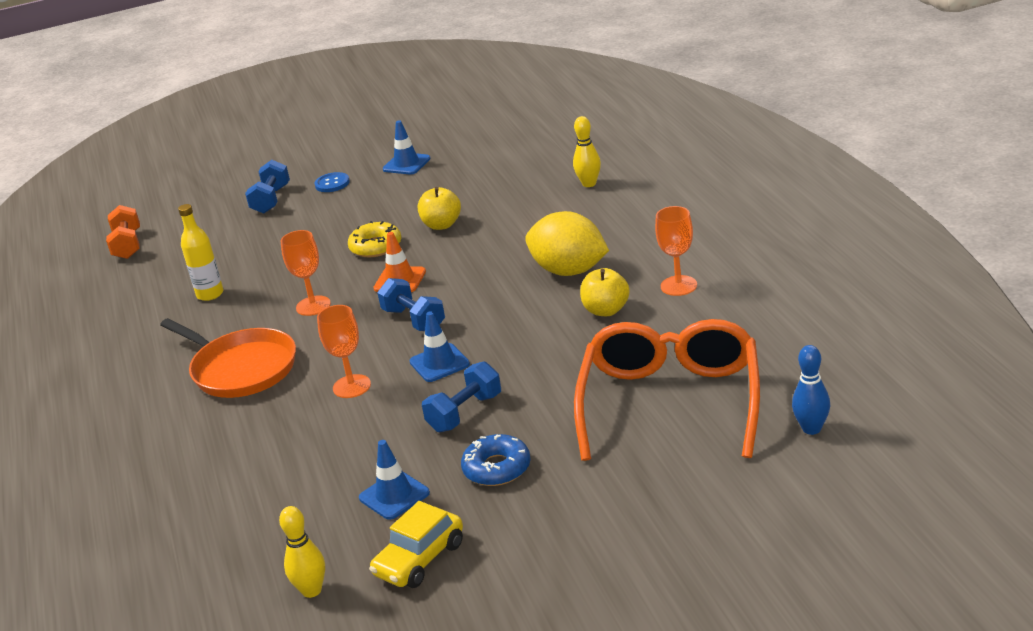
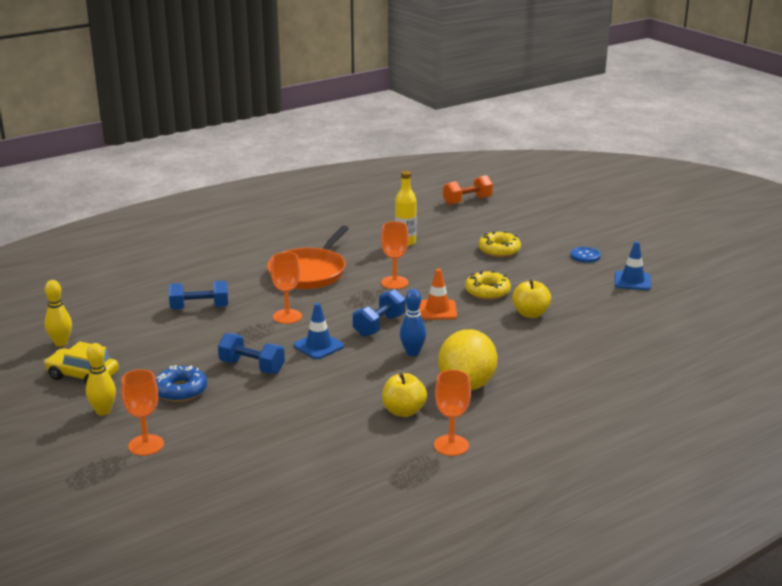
camera: 70 degrees right, 5 degrees down
(271, 200) = (550, 237): blue dumbbell -> blue dumbbell (199, 308)
(280, 233) = (499, 250): none -> yellow donut
(394, 495) = (154, 355): blue traffic cone -> none
(589, 184) = (630, 375): yellow bowling pin -> yellow bowling pin (103, 411)
(613, 491) = (146, 445): none -> orange goblet
(671, 402) = (263, 460): orange glasses -> none
(811, 429) = (220, 540): blue bowling pin -> blue bowling pin (412, 353)

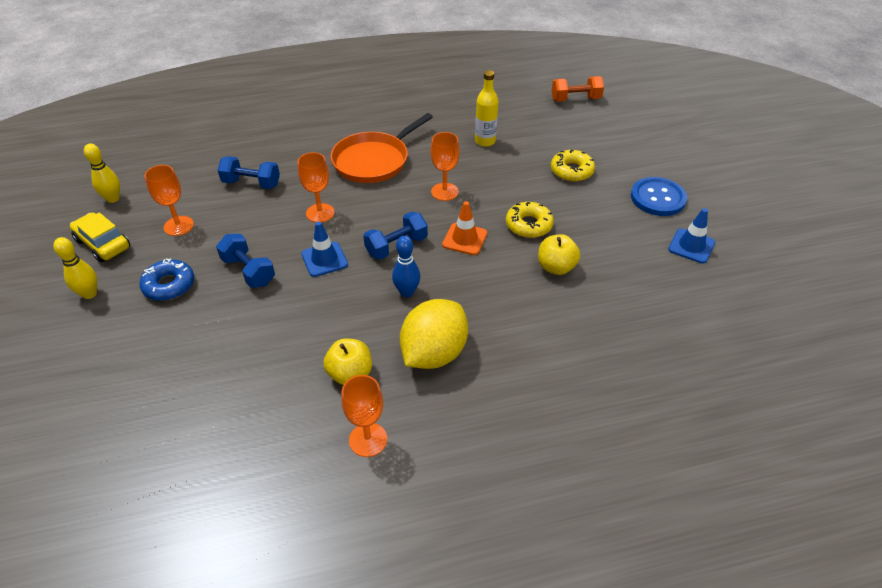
camera: 20 degrees right, 20 degrees up
(146, 445) = (94, 349): orange goblet -> orange goblet (178, 226)
(585, 256) = (658, 198): blue button -> blue button, size x1.68

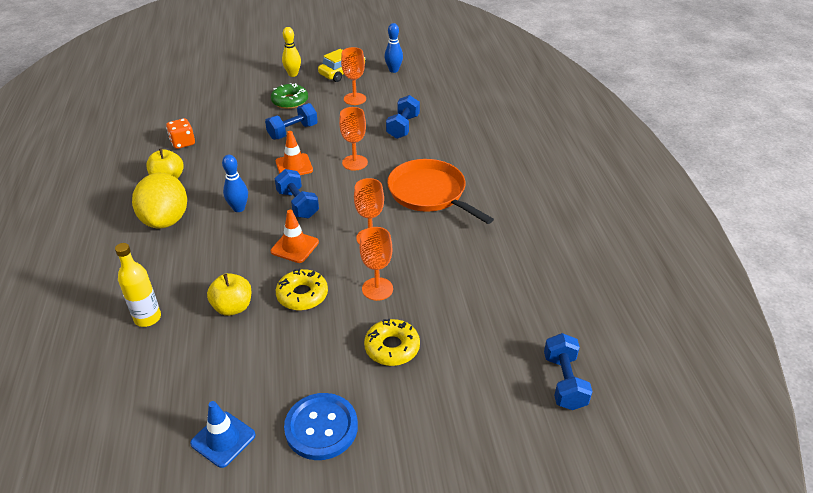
camera: 95 degrees right, 5 degrees down
(113, 199) = (393, 70): yellow bowling pin -> blue bowling pin
(169, 285) = (290, 101): blue donut -> green donut
(262, 380) = (183, 143): none -> orange dice
(324, 259) = (294, 166): blue traffic cone -> orange traffic cone
(368, 439) = (108, 186): orange goblet -> orange goblet (377, 289)
(434, 353) = (166, 220): yellow lemon -> yellow lemon turned 45 degrees clockwise
(485, 141) = (460, 276): yellow bottle -> yellow bottle (147, 318)
(575, 99) = (564, 382): orange dumbbell -> blue dumbbell

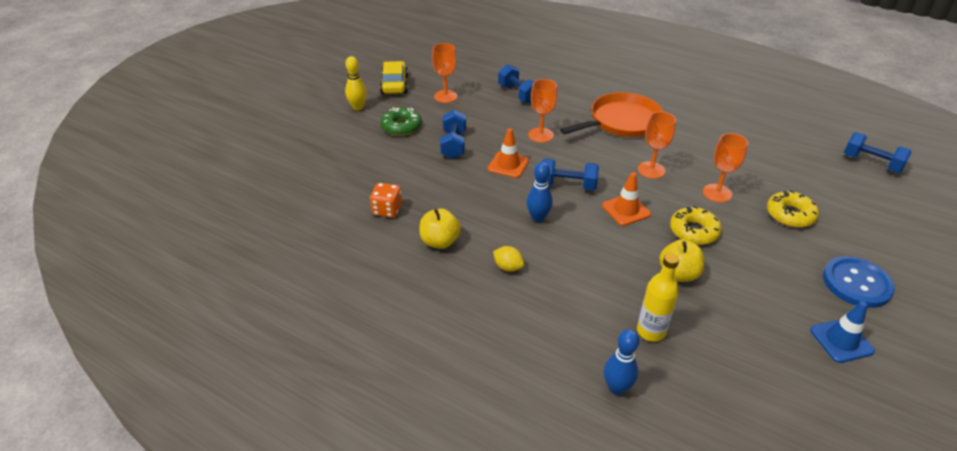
camera: 50 degrees left, 0 degrees up
(166, 220) = (508, 267): yellow lemon -> yellow lemon, size x0.43
(393, 70) = (428, 62): blue bowling pin -> blue bowling pin (616, 388)
(430, 193) = (621, 121): orange pan -> orange pan turned 150 degrees clockwise

